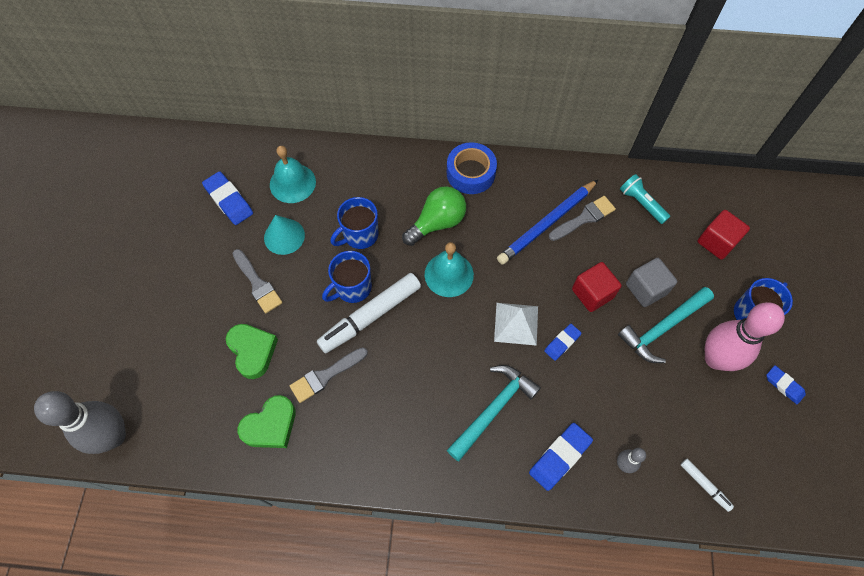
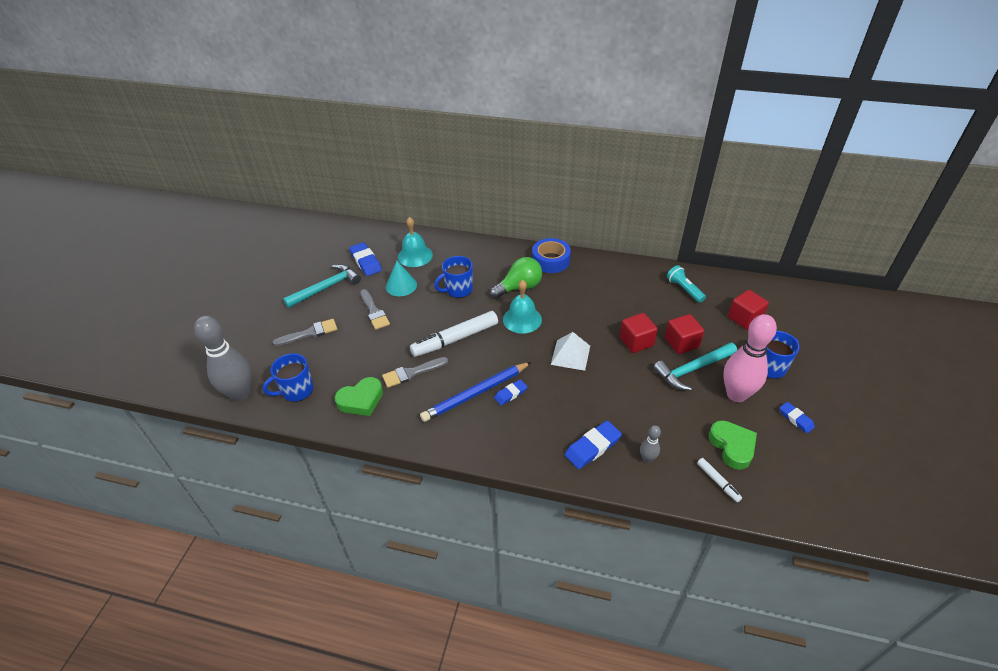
camera: 10 degrees right, 20 degrees down
(252, 351) = (359, 352): green heart -> green heart (732, 446)
(352, 288) = (445, 321): blue mug -> blue mug (296, 390)
(494, 409) = (542, 408): turquoise hammer -> turquoise hammer (326, 287)
(547, 224) = (605, 295): blue pencil -> blue pencil (476, 393)
(562, 343) = (606, 371): blue eraser -> blue eraser (510, 394)
(584, 218) = (636, 294): grey brush -> grey brush (310, 333)
(646, 289) = (681, 343): grey cube -> red cube

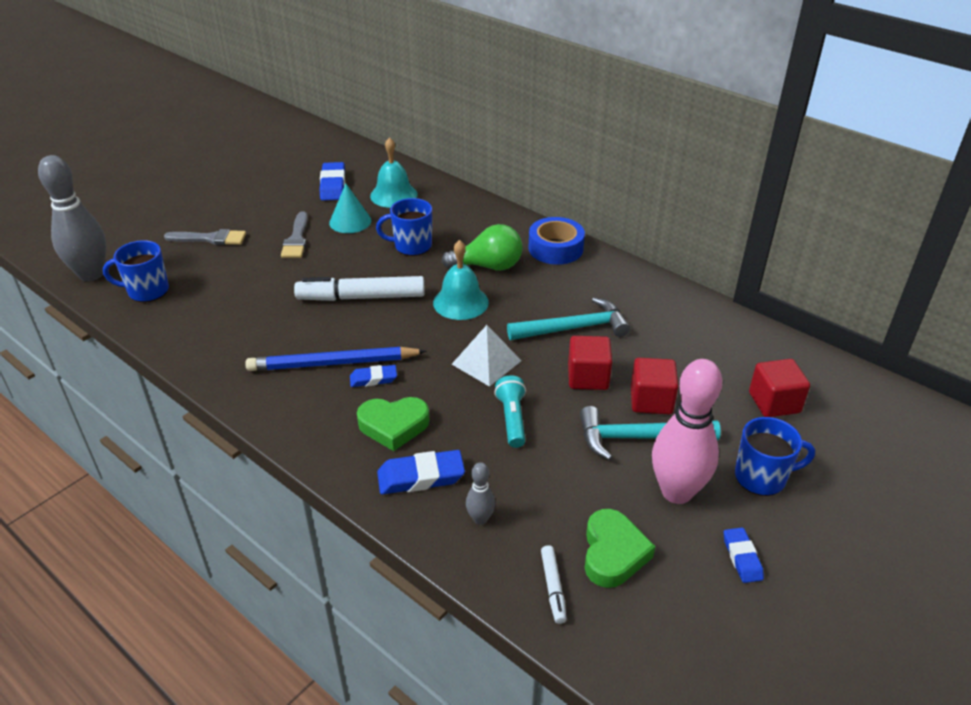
camera: 25 degrees right, 5 degrees down
(326, 287) = (268, 199): turquoise hammer -> turquoise hammer (574, 328)
(361, 400) = (203, 324): green heart -> green heart (393, 426)
(412, 373) = (281, 316): grey brush -> none
(684, 289) = (712, 338): turquoise flashlight -> turquoise flashlight (512, 419)

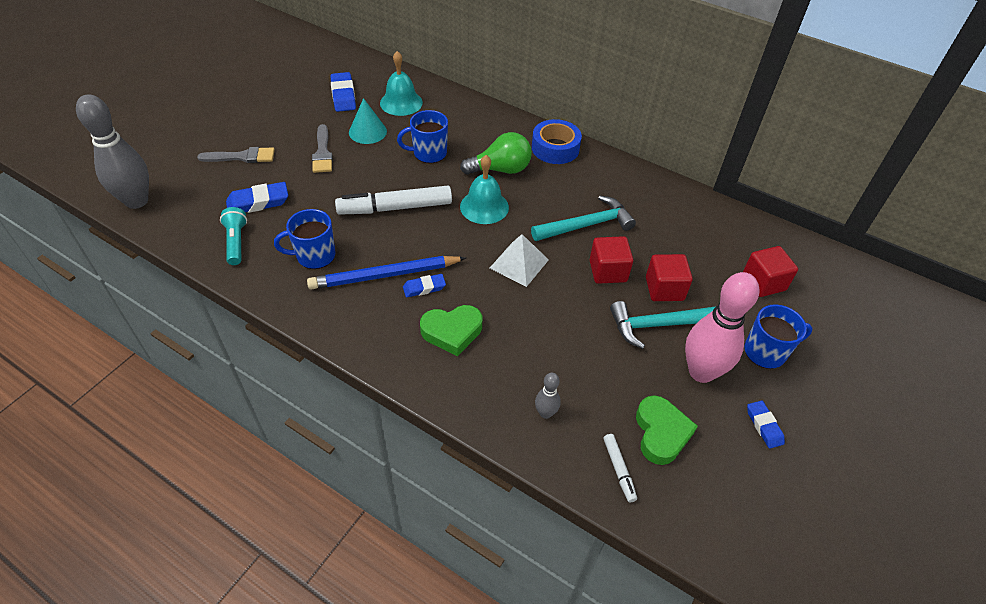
camera: 10 degrees left, 10 degrees up
(147, 291) = (195, 215): blue mug -> blue mug (314, 256)
(421, 477) = (486, 378): blue eraser -> blue eraser (258, 202)
(512, 419) = (552, 316): turquoise flashlight -> turquoise flashlight (236, 242)

